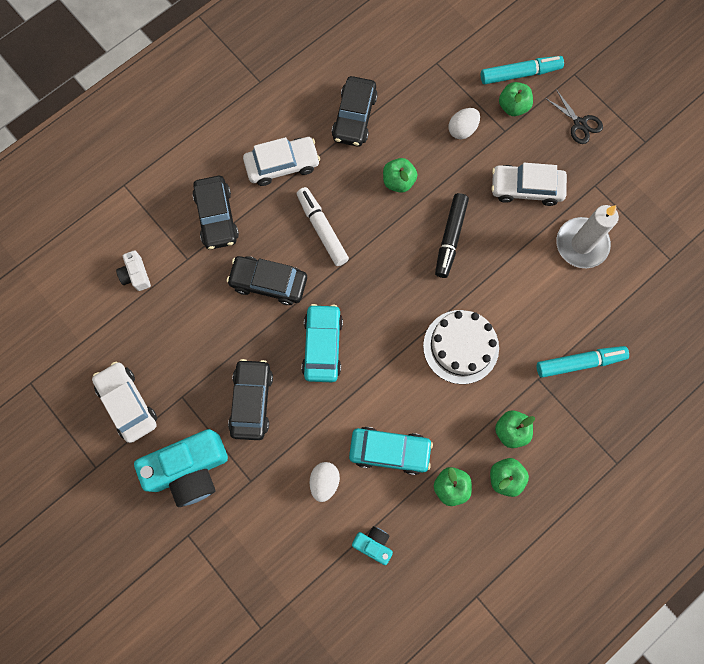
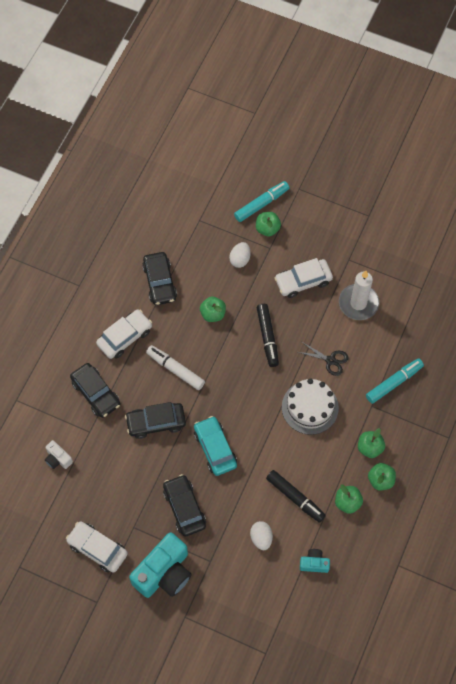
camera: 25 degrees left, 10 degrees down
(389, 451) = (295, 498): turquoise car -> black marker
(579, 124) = (318, 222): black scissors -> black scissors (330, 360)

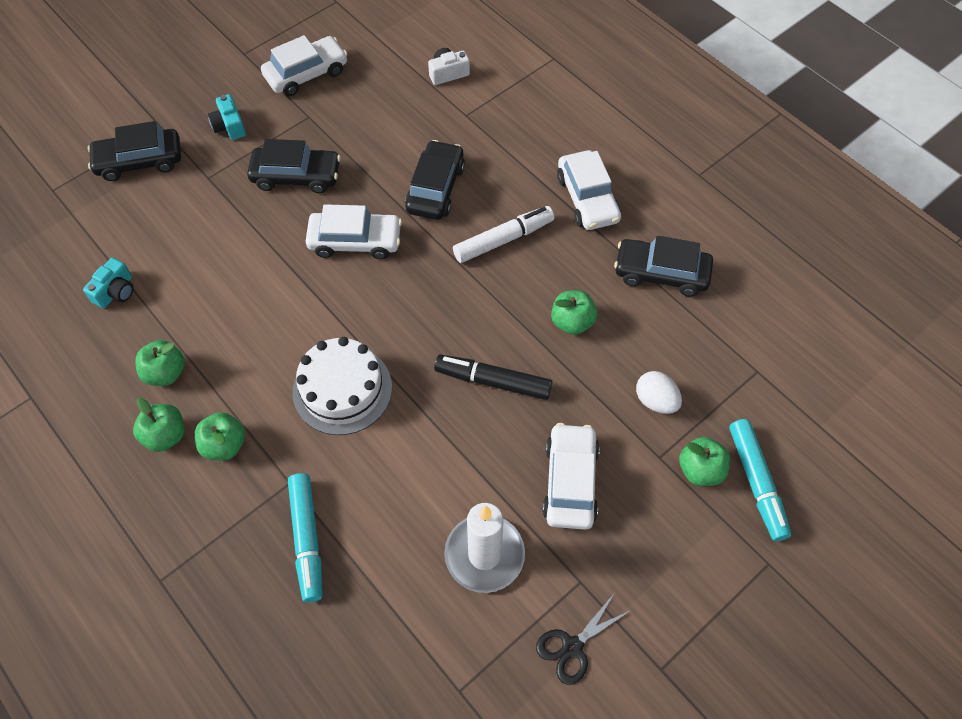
camera: 115 degrees right, 5 degrees down
(96, 393) = (517, 139): black car -> black car (139, 161)
(164, 573) = (229, 126): turquoise camera -> turquoise camera, size x0.47
(215, 448) = (355, 241): turquoise car -> white car
(261, 538) = (195, 244): white egg -> none
(295, 498) = (220, 308): black marker -> none
(330, 360) = (403, 457): black scissors -> black scissors (572, 647)

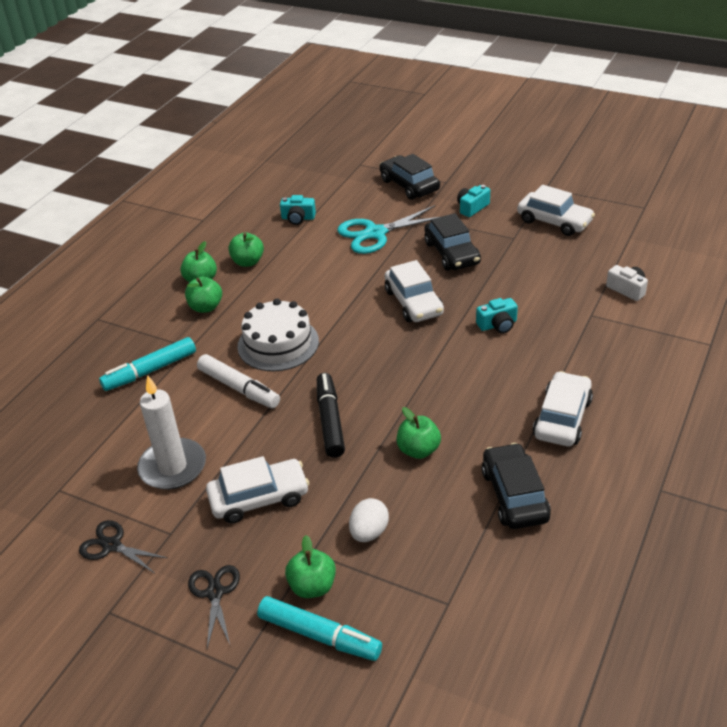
camera: 70 degrees right, 20 degrees down
(208, 228) = (375, 233): none -> turquoise scissors
(435, 188) = (498, 325): black car -> turquoise camera
(503, 239) = (475, 380): white marker -> white marker (239, 388)
(587, 198) = (562, 418): white car -> white car turned 150 degrees clockwise
(675, 559) = (215, 593): none -> black scissors
(756, 482) = (319, 635): turquoise marker -> turquoise marker turned 120 degrees counterclockwise

